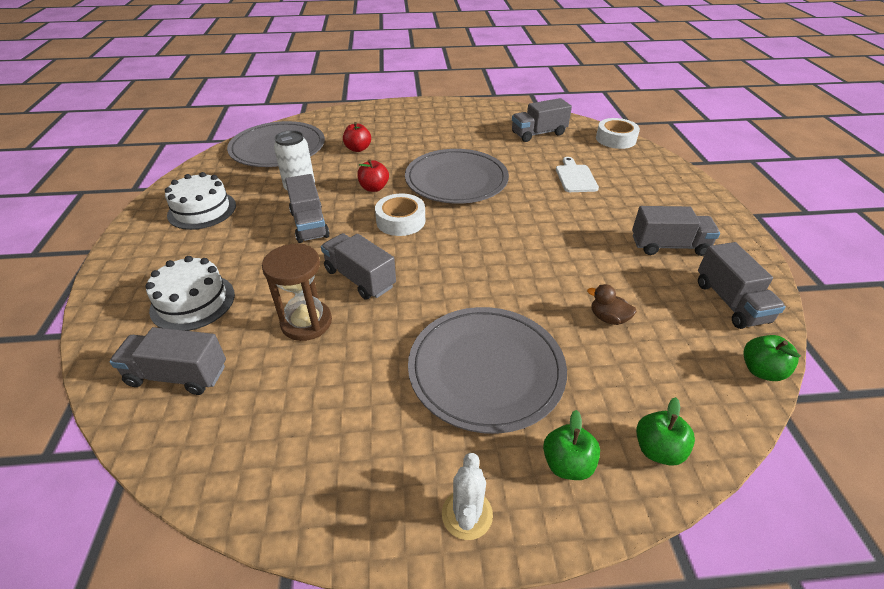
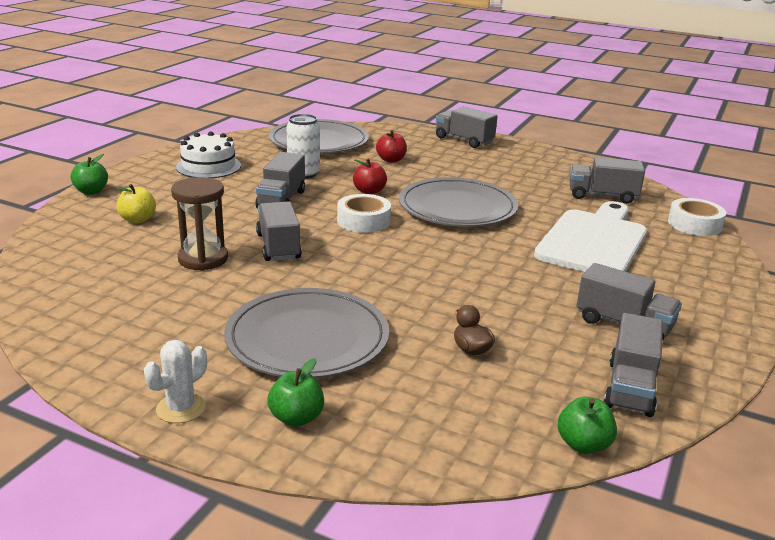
camera: 30 degrees right, 15 degrees down
(178, 375) = (82, 256): grey truck -> grey truck (464, 140)
(193, 302) = (138, 219): white cake -> yellow apple
(575, 177) = (594, 241): white cutting board -> white cutting board, size x2.06
(657, 449) = (389, 445): green apple -> green apple (91, 192)

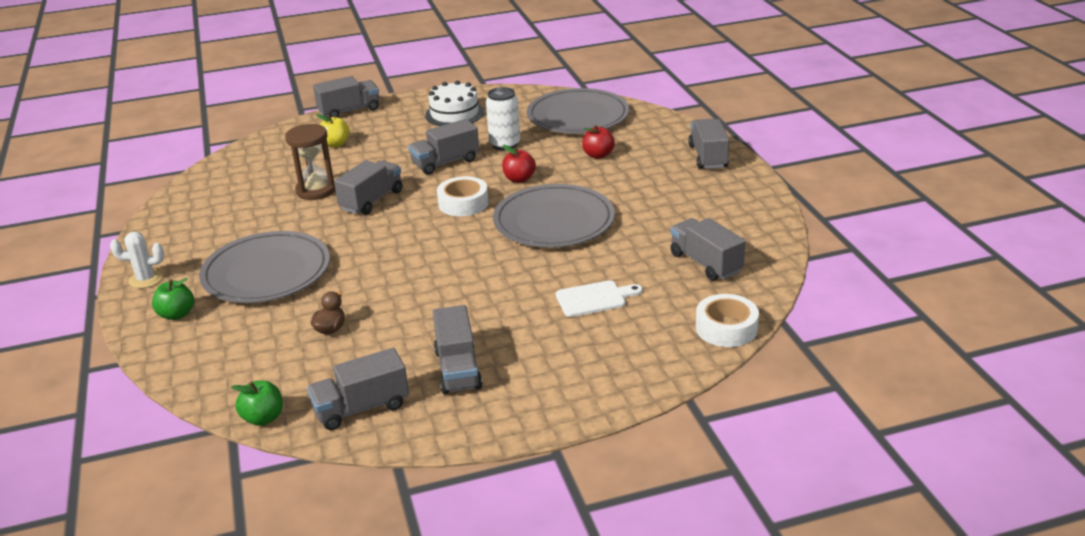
camera: 50 degrees right, 5 degrees up
(91, 192) = (349, 111): green apple -> grey truck
(594, 241) = (594, 298): white cutting board -> white cutting board, size x0.49

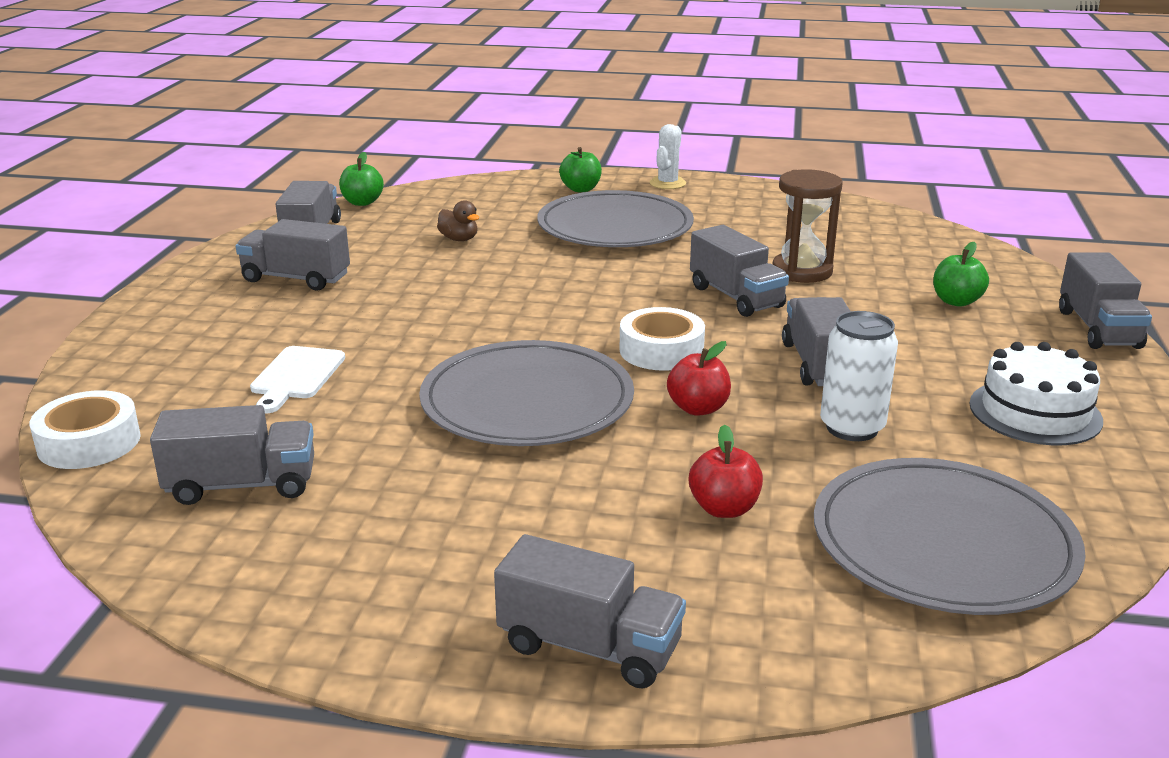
camera: 115 degrees right, 5 degrees down
(335, 144) = (956, 301): yellow apple -> green apple

